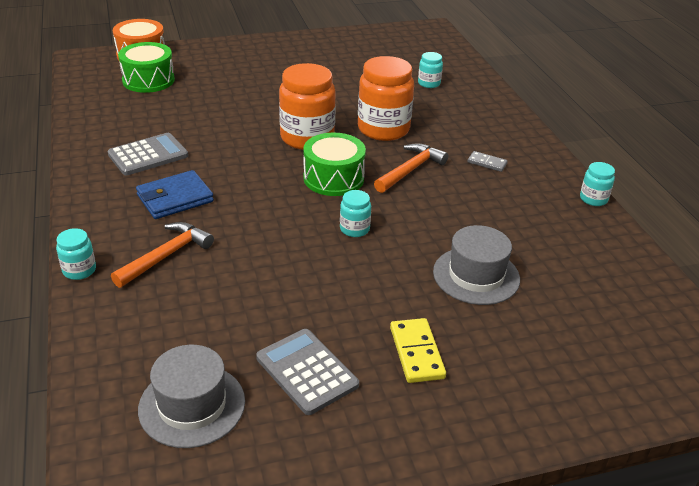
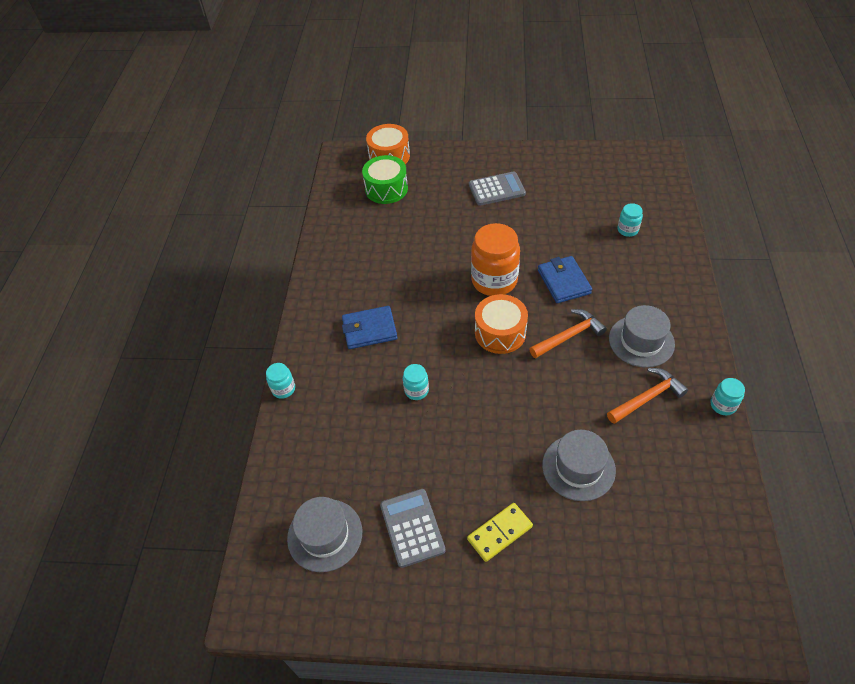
camera: 25 degrees right, 15 degrees up
(148, 155) = (362, 277): grey calculator -> grey calculator (496, 189)
(166, 256) = (346, 389): orange hammer -> orange hammer (647, 398)
(333, 178) = (500, 333): green drum -> orange drum
(354, 229) = (497, 393): turquoise jar -> turquoise jar (416, 390)
(383, 129) = (563, 282): orange jar -> blue wallet
(417, 353) = (500, 533): yellow domino -> yellow domino turned 45 degrees clockwise
(487, 163) = (641, 341): grey domino -> grey hat

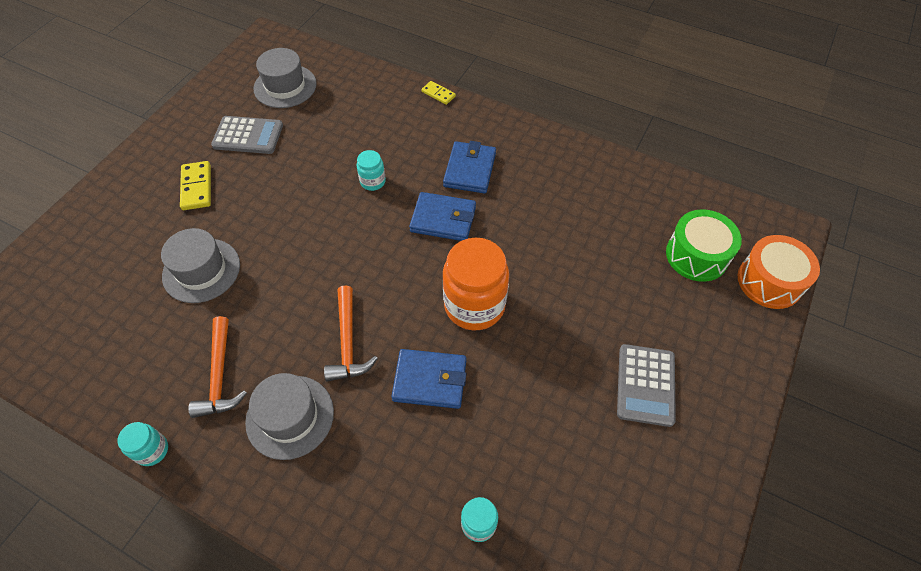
camera: 110 degrees right, 5 degrees up
(283, 389) = (438, 94): turquoise jar -> yellow domino
(430, 326) = (443, 219): none -> blue wallet
(500, 333) = (395, 277): orange drum -> none

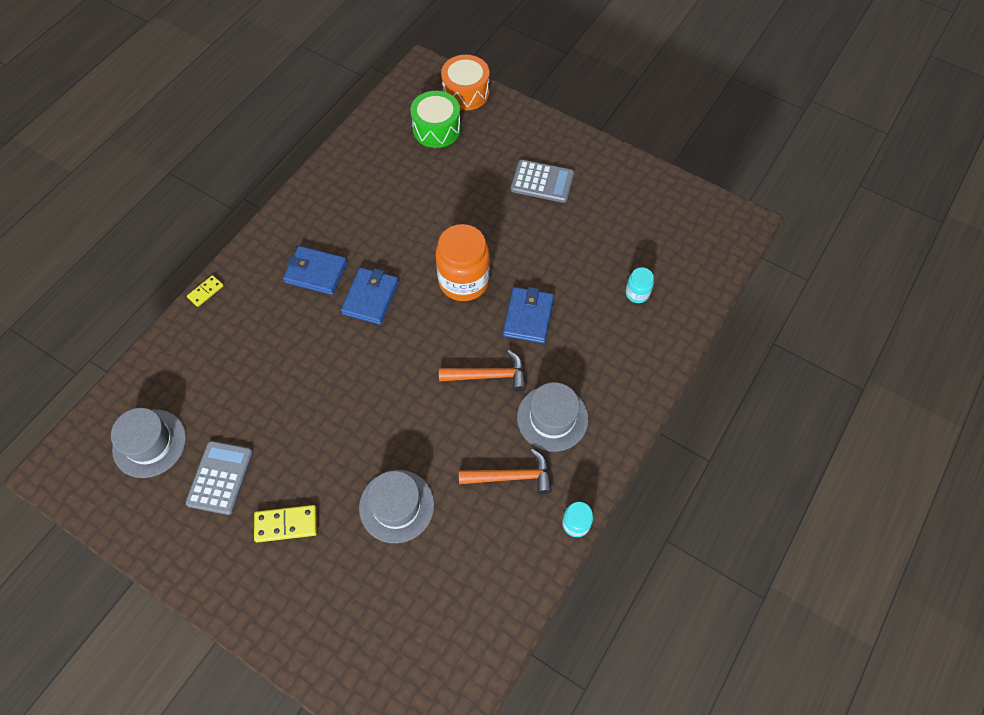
camera: 85 degrees left, 5 degrees up
(372, 181) = (313, 354): turquoise jar -> none

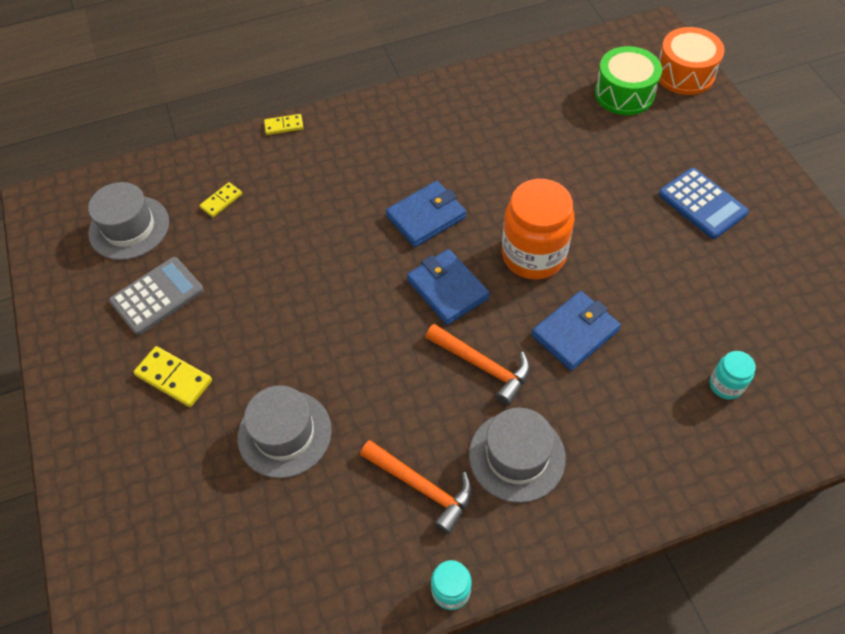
camera: 40 degrees right, 5 degrees down
(207, 378) = (221, 201): none -> yellow domino
(316, 272) = (394, 164): blue wallet -> blue wallet (447, 289)
(542, 182) = (702, 204): grey calculator -> blue calculator

